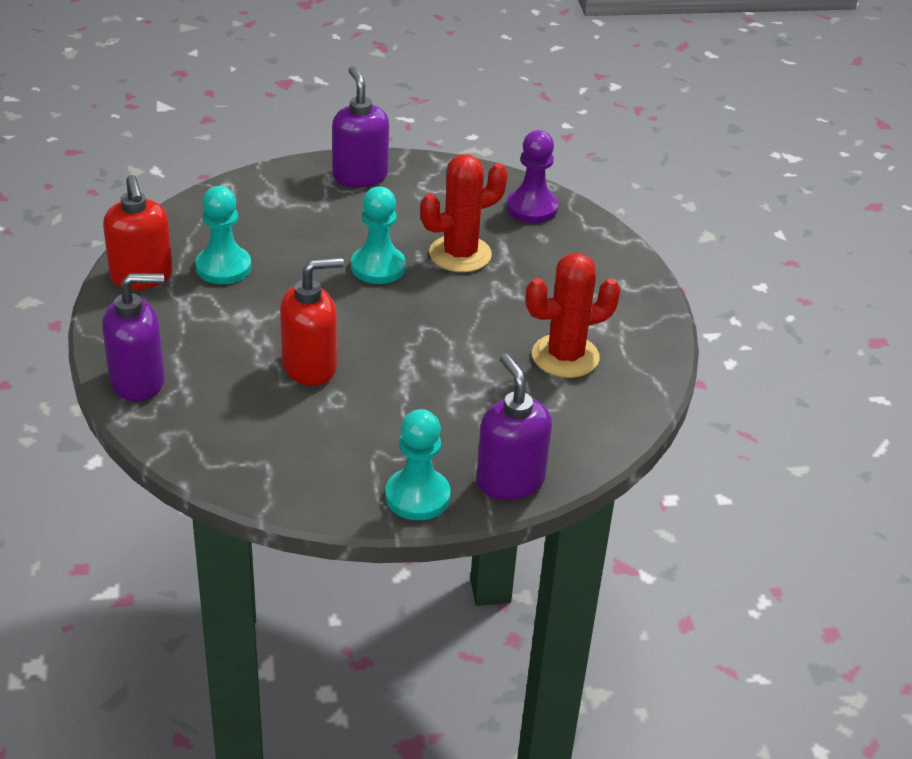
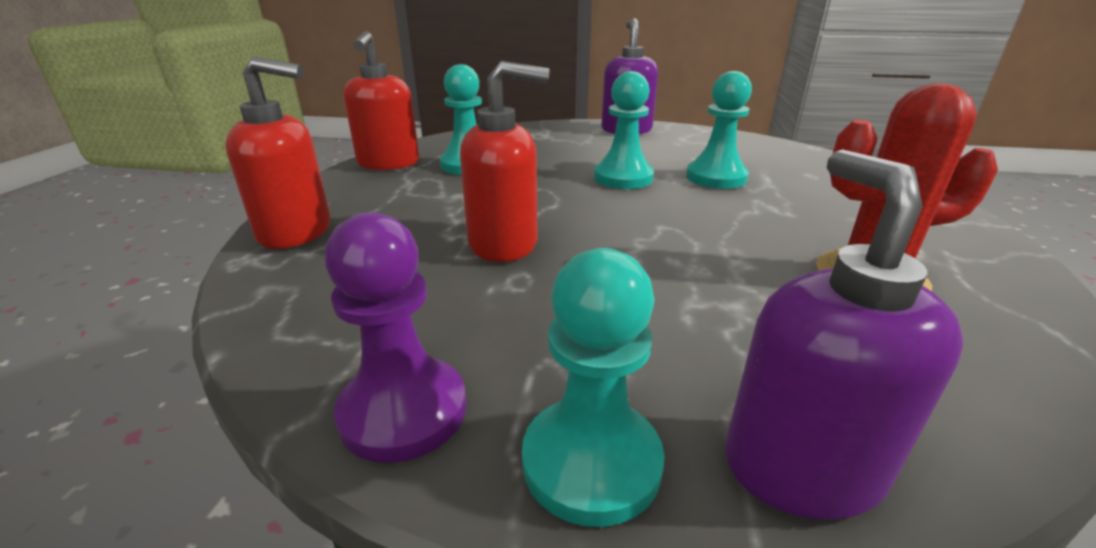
camera: 20 degrees right, 10 degrees down
(138, 381) = (296, 232): purple soap dispenser -> red soap dispenser
(460, 254) = (716, 177): red cactus -> turquoise pawn
(532, 208) = (796, 157): purple pawn -> purple pawn (403, 411)

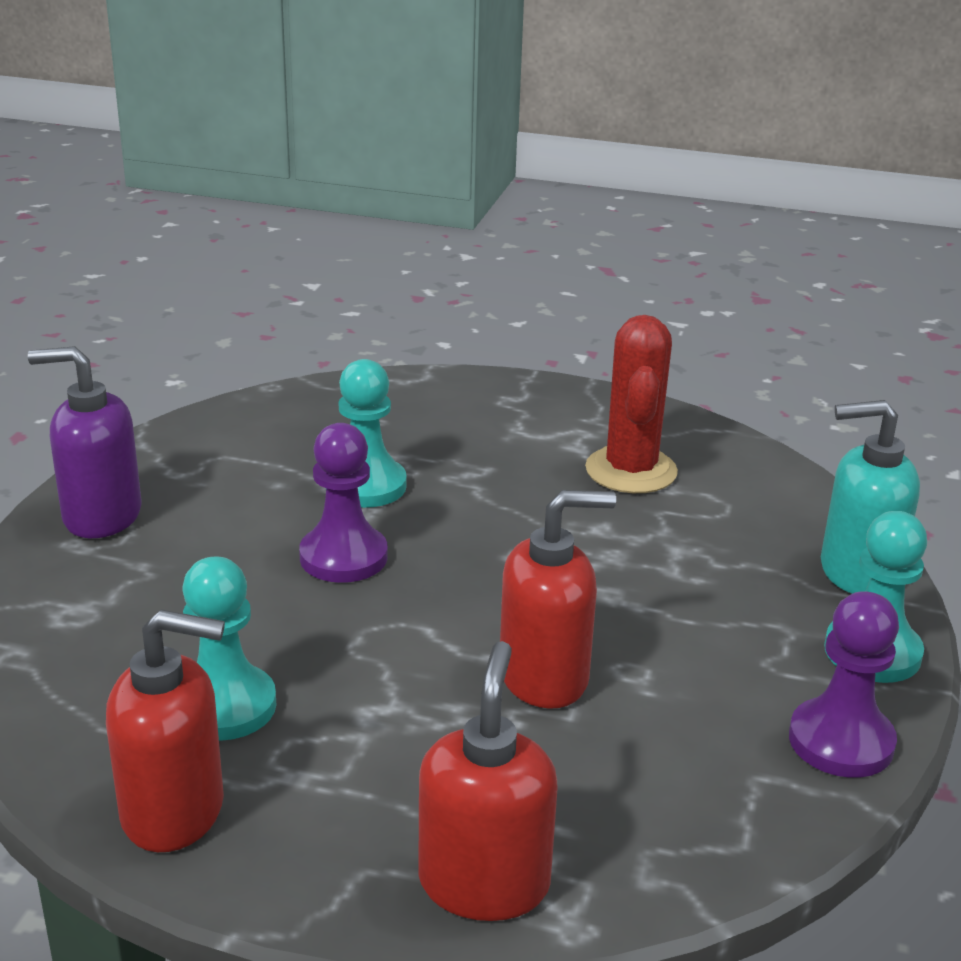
camera: 85 degrees left, 0 degrees up
(504, 244) = (544, 677): red soap dispenser -> red soap dispenser turned 75 degrees clockwise
(623, 178) = (343, 557): turquoise pawn -> purple pawn
(800, 466) = (858, 572): purple soap dispenser -> turquoise soap dispenser

